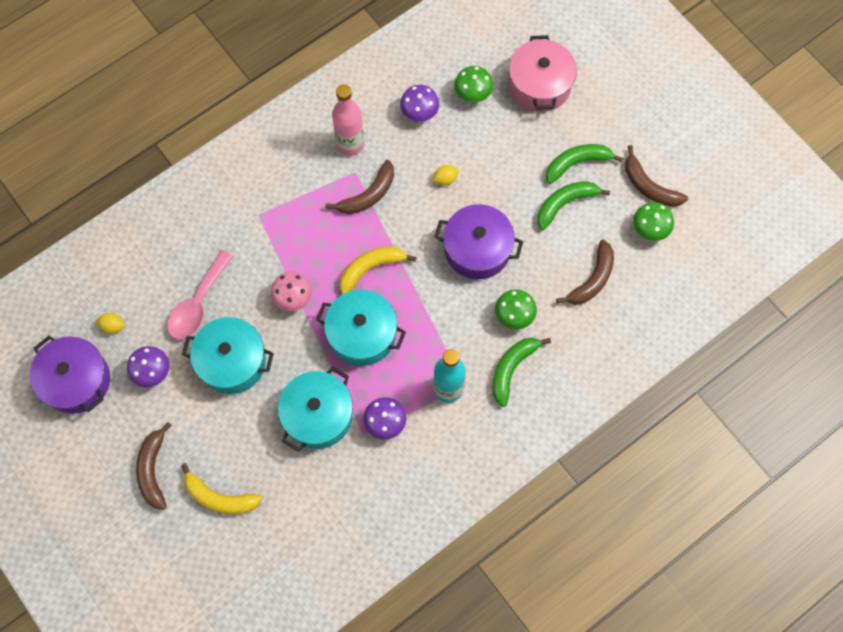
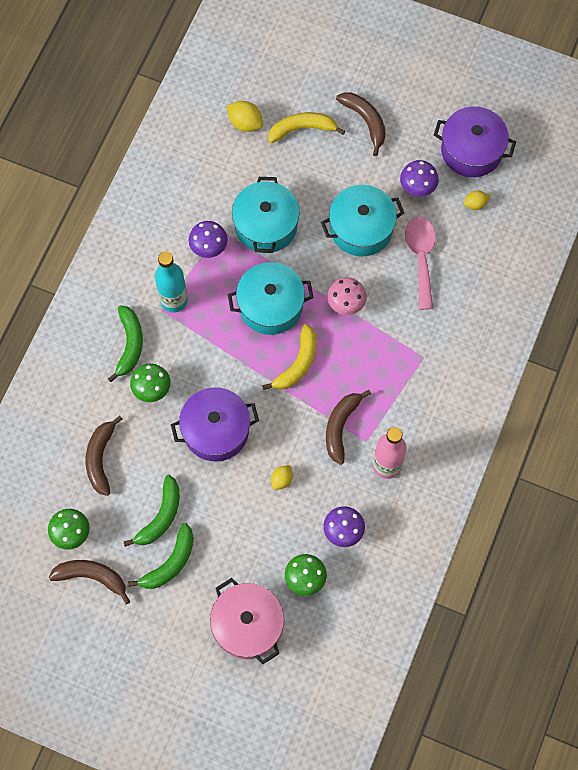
camera: 150 degrees right, 0 degrees up
(271, 537) = (245, 123): none -> yellow lemon

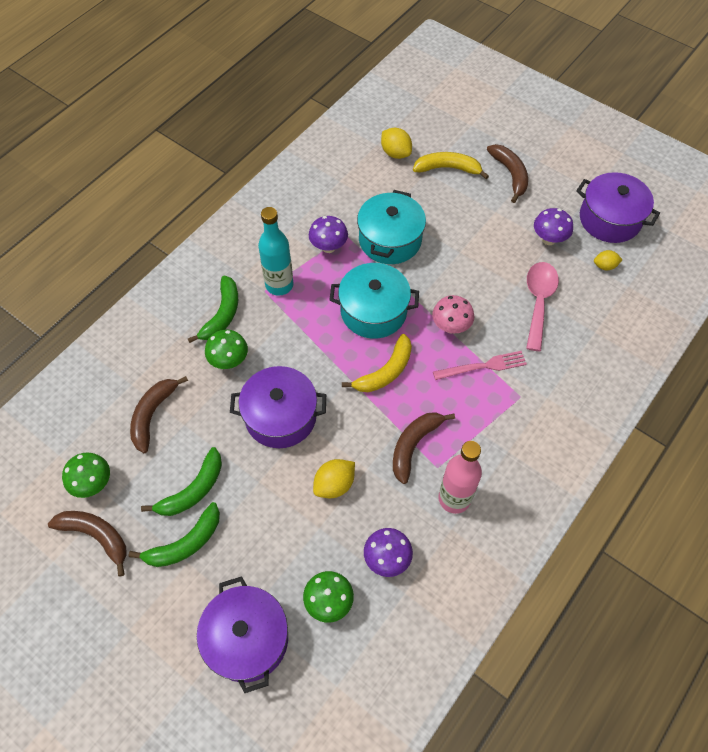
camera: 15 degrees right, 10 degrees down
(248, 625) = (247, 639): pink pot -> purple pot
(281, 480) = (334, 485): yellow lemon -> yellow lemon, size x1.55
(361, 228) = (483, 263): turquoise pot -> none
(384, 336) = (483, 366): none -> pink fork

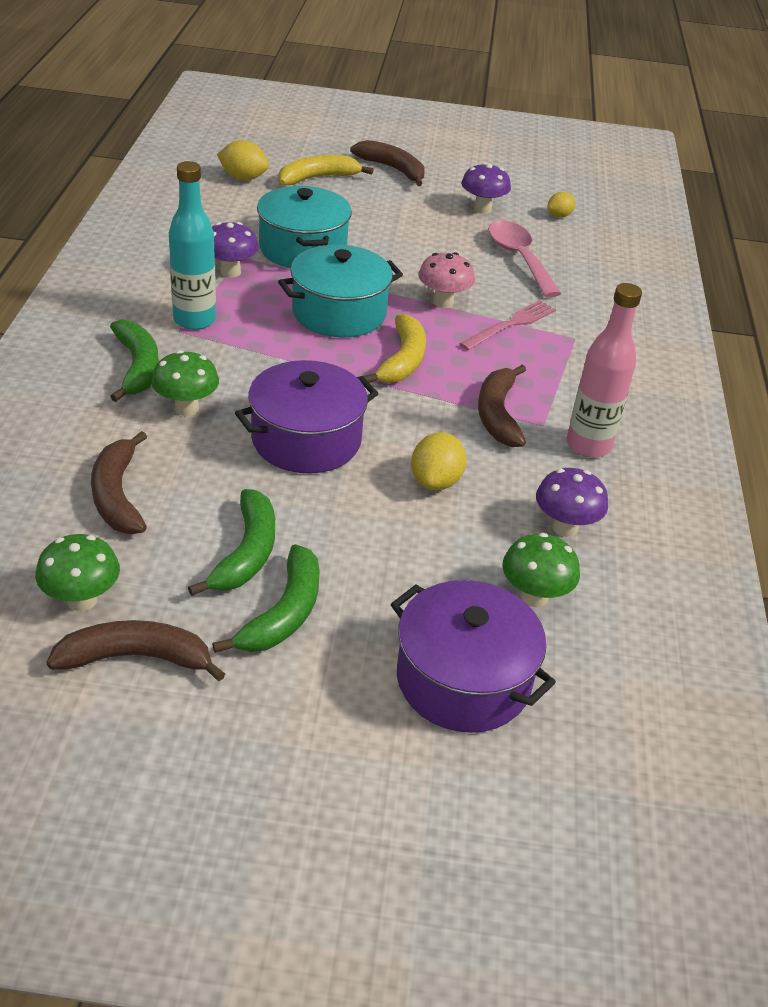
camera: 35 degrees left, 20 degrees down
(610, 219) = (529, 181): purple pot -> none

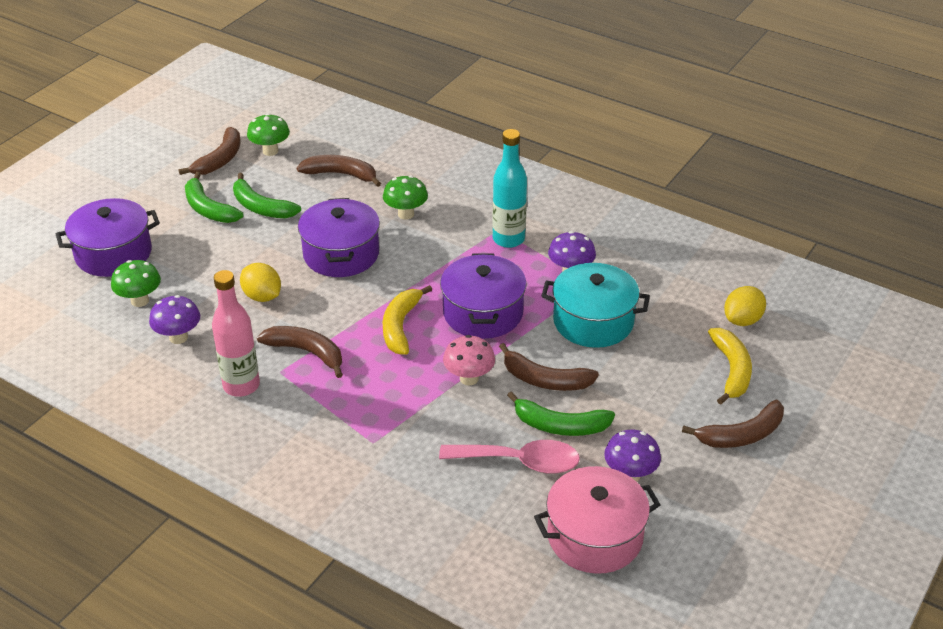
camera: 120 degrees right, 0 degrees up
(137, 367) = (463, 204): green banana -> green banana (560, 425)
(339, 313) = (483, 313): turquoise pot -> purple pot
(402, 360) = (400, 326): yellow banana -> yellow banana turned 60 degrees clockwise
(408, 262) = (545, 380): none -> brown banana
(511, 325) = (414, 408): pink fork -> none
(559, 216) = (594, 536): yellow lemon -> pink pot

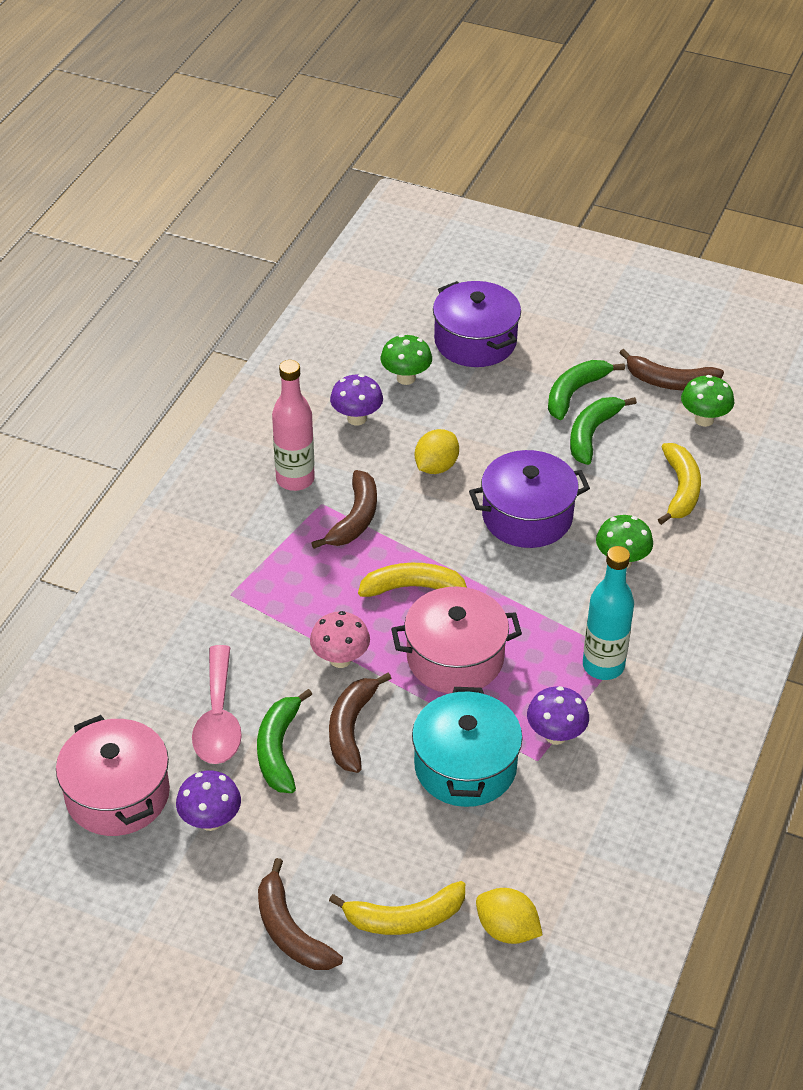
camera: 80 degrees right, 5 degrees up
(341, 174) = (680, 490): brown banana -> yellow banana
(483, 313) = (455, 658): purple pot -> pink pot

